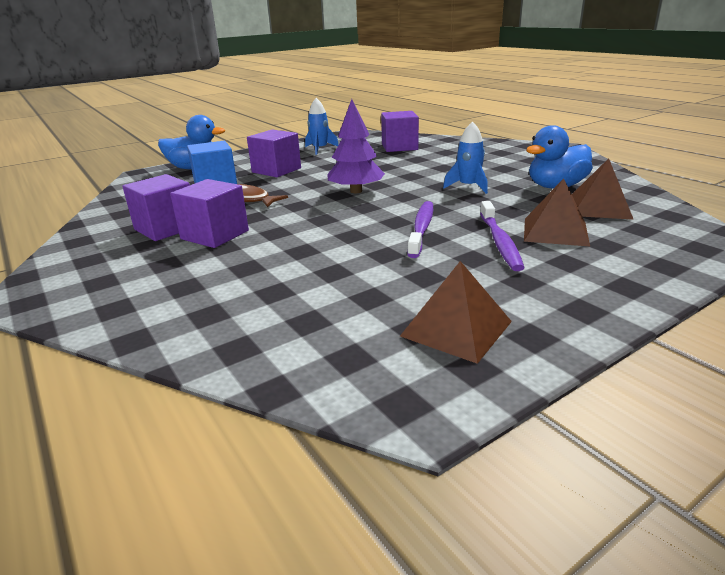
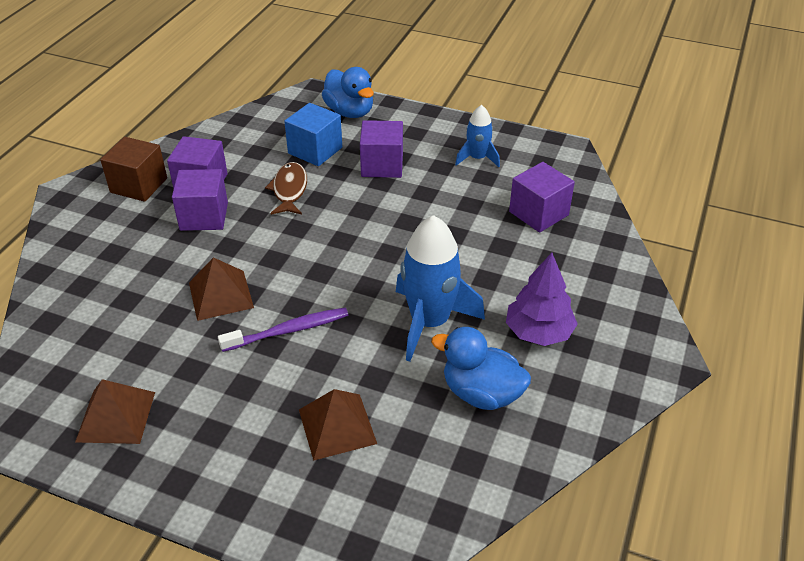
camera: 55 degrees right, 15 degrees up
(104, 255) = (139, 185): none -> brown cube
(356, 191) = (359, 247): purple tree -> purple tree (539, 332)
(468, 187) = (430, 322): blue rocket -> blue rocket, size x1.81
(500, 242) = (287, 393): purple toothbrush -> none
(599, 207) = (432, 446): brown pyramid -> brown pyramid (220, 295)

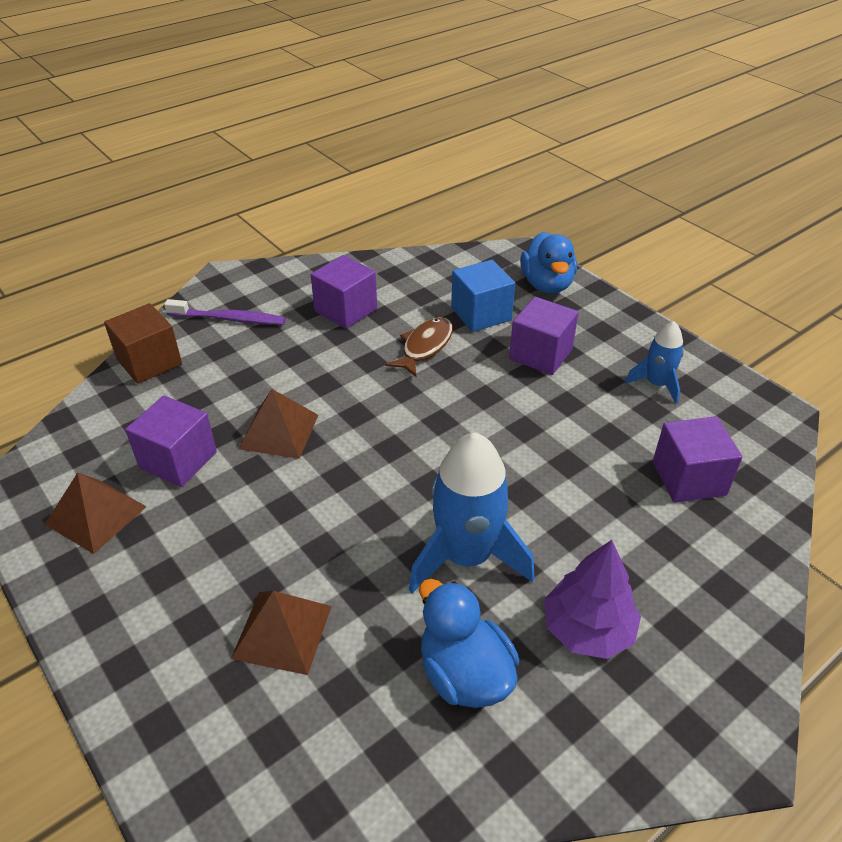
camera: 30 degrees right, 0 degrees up
(139, 185) = (289, 292): brown cube -> brown cube (149, 362)
(204, 216) = (324, 344): purple cube -> purple cube (178, 460)
(288, 331) = (313, 498): purple toothbrush -> purple toothbrush (229, 319)

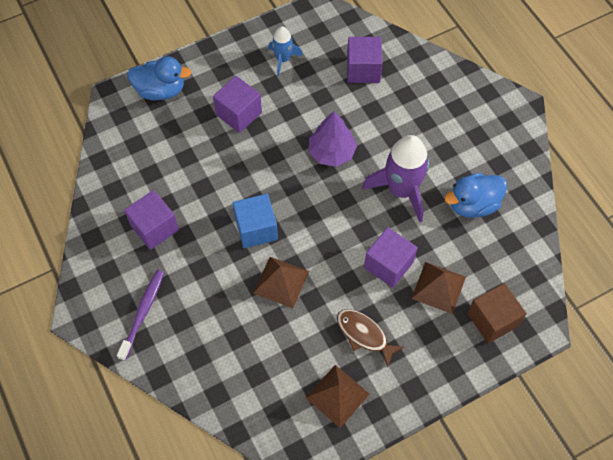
camera: 80 degrees left, 20 degrees up
(149, 362) = (183, 372): brown cube -> brown cube (492, 319)
(178, 460) = (296, 346): purple cube -> purple cube (388, 265)
(425, 347) = (213, 181): brown fish -> brown fish (364, 335)
(467, 556) = (401, 190): blue rocket -> purple rocket
(481, 314) = (184, 139): blue cube -> blue cube (256, 229)
(588, 629) = (454, 145): purple tree -> purple tree (331, 152)

